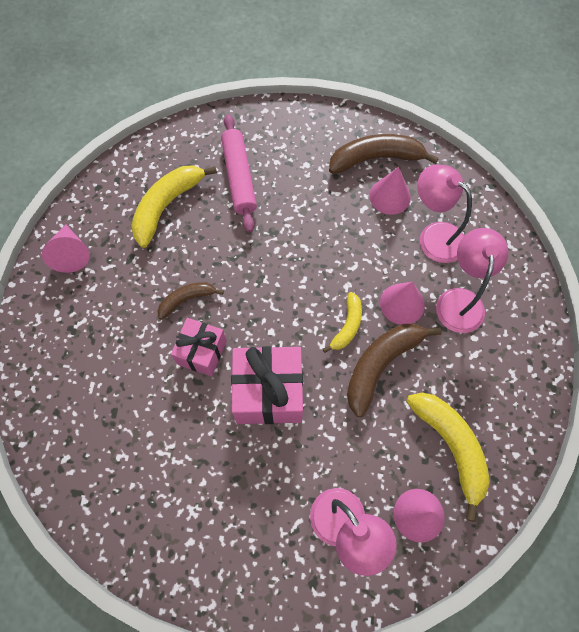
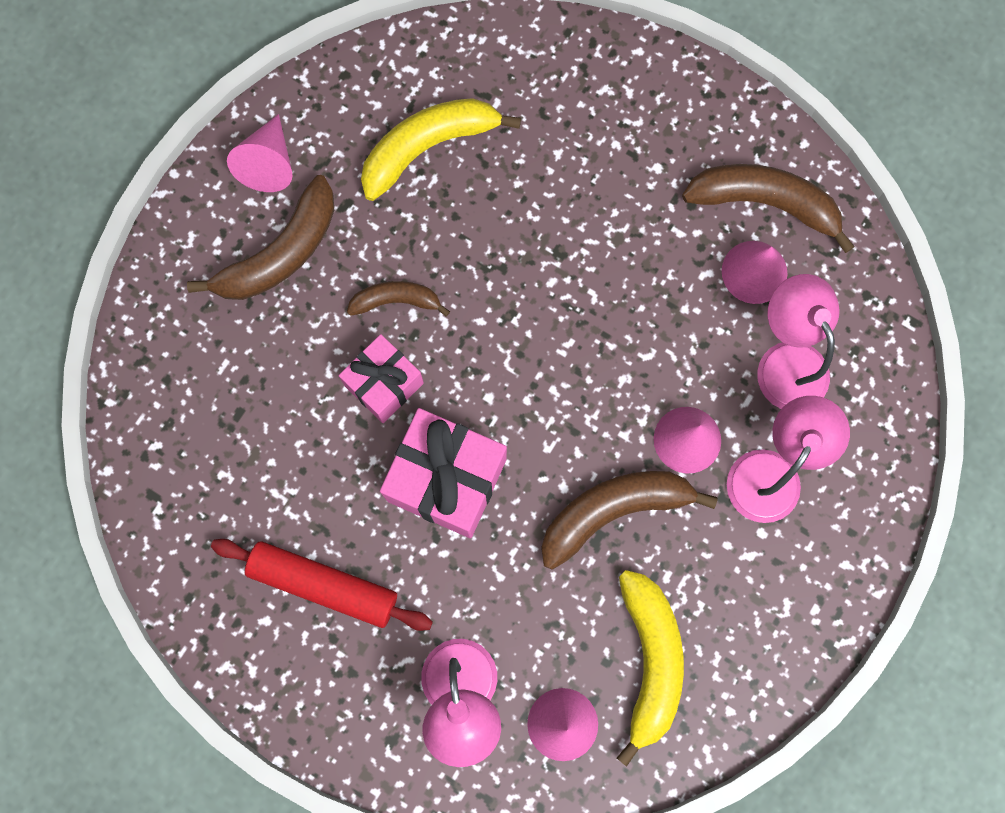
camera: 25 degrees right, 10 degrees up
(100, 302) = (280, 253): none -> brown banana
(219, 498) = (323, 585): none -> red rolling pin
(239, 177) = (550, 146): pink rolling pin -> none
(347, 326) = (595, 437): yellow banana -> none

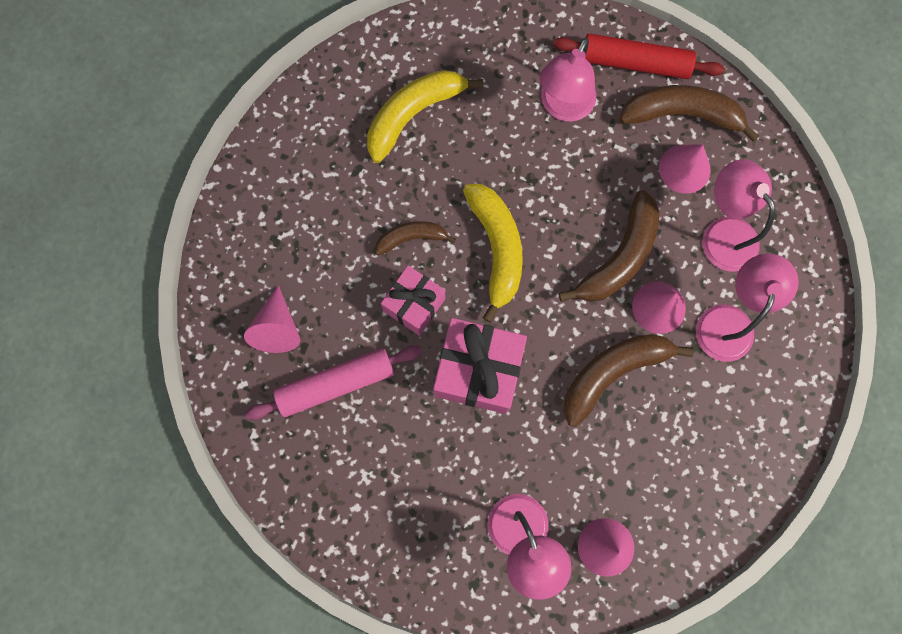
camera: 10 degrees left, 0 degrees up
(268, 163) = (290, 147): pink cone -> pink cone (277, 328)
(269, 464) = (336, 383): none -> pink rolling pin
(280, 253) = (313, 216): brown banana -> brown banana (619, 257)
(323, 585) = (397, 471): red rolling pin -> red rolling pin (635, 63)
(616, 169) = (563, 107): none -> pink lamp
(649, 660) = (663, 484): yellow banana -> yellow banana (496, 249)

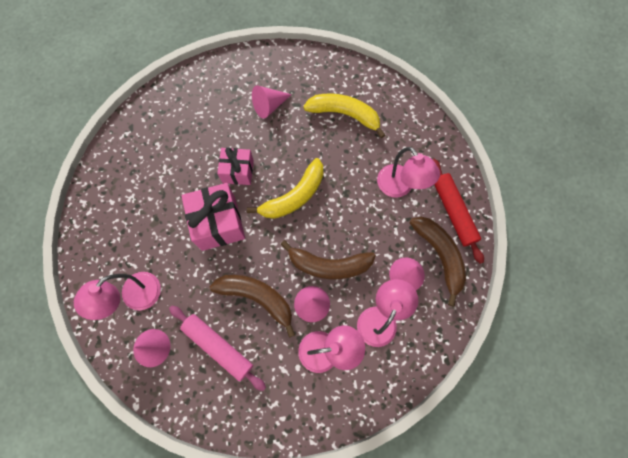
camera: 60 degrees right, 5 degrees down
(277, 328) = (189, 113): pink cone -> pink cone (269, 106)
(336, 383) = (173, 156): pink rolling pin -> pink rolling pin (218, 347)
(411, 238) = (274, 150): brown banana -> none
(563, 107) = (400, 187): pink lamp -> pink lamp turned 120 degrees counterclockwise

